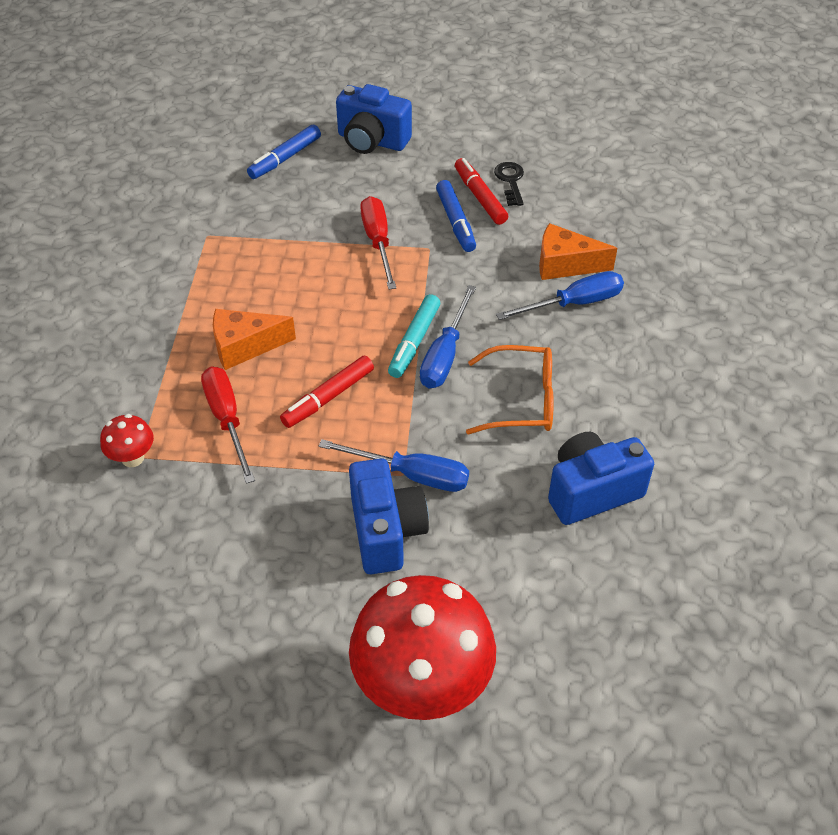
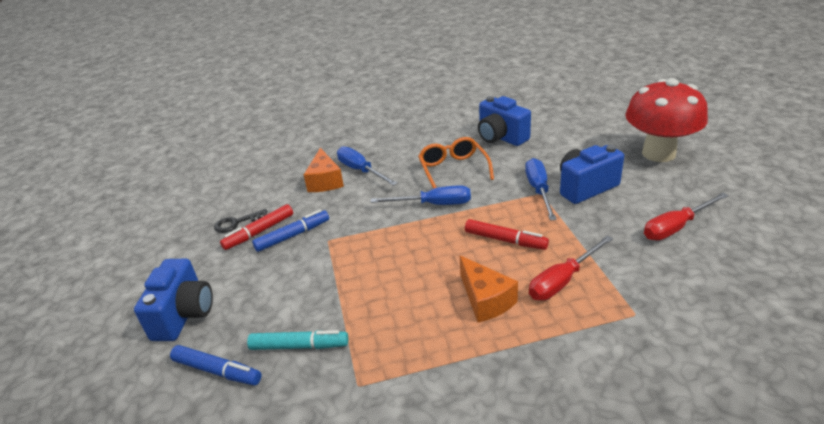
camera: 105 degrees left, 15 degrees down
(133, 458) = (640, 317): red mushroom -> none
(378, 242) = (329, 267): red screwdriver -> red screwdriver (676, 227)
(414, 341) = (429, 219): turquoise marker -> turquoise marker (299, 346)

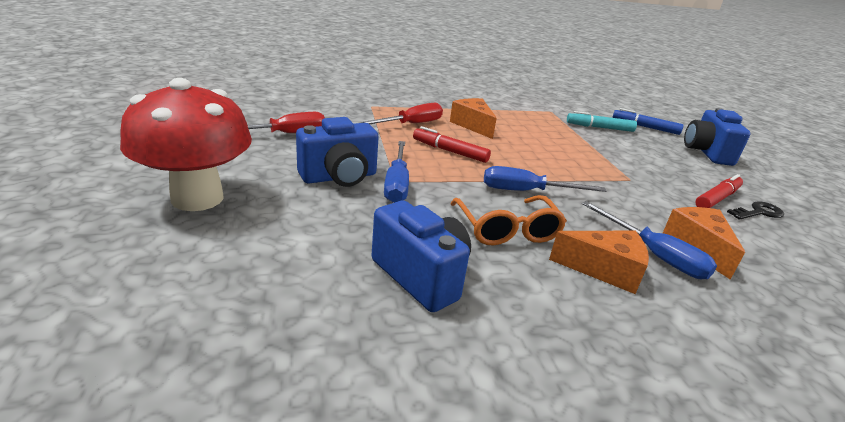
camera: 175 degrees right, 5 degrees down
(292, 236) = (673, 189): blue marker -> none
(398, 156) = (604, 270): none -> orange cheese

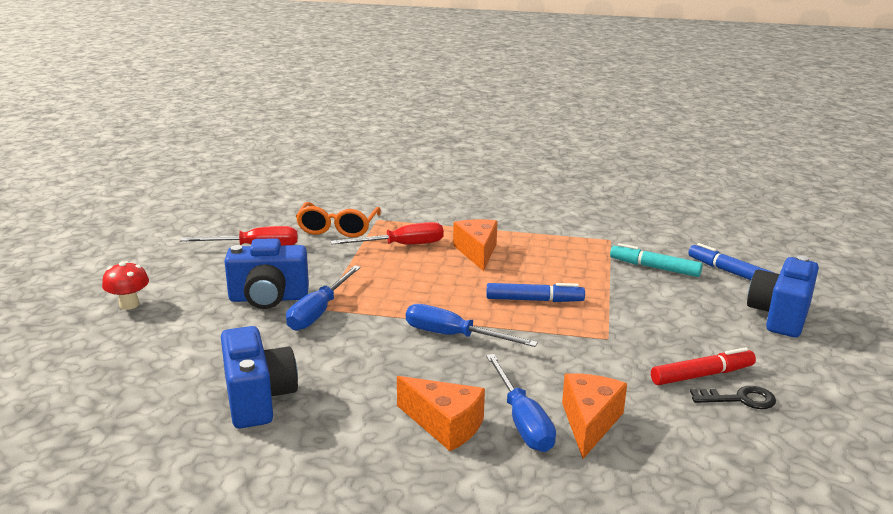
camera: 25 degrees right, 5 degrees down
(197, 198) = (129, 304): red mushroom -> red mushroom, size x0.43
(450, 151) = (414, 282): red marker -> none
(507, 230) = (385, 372): orange glasses -> orange glasses (337, 228)
(551, 157) = (534, 300): none -> blue marker

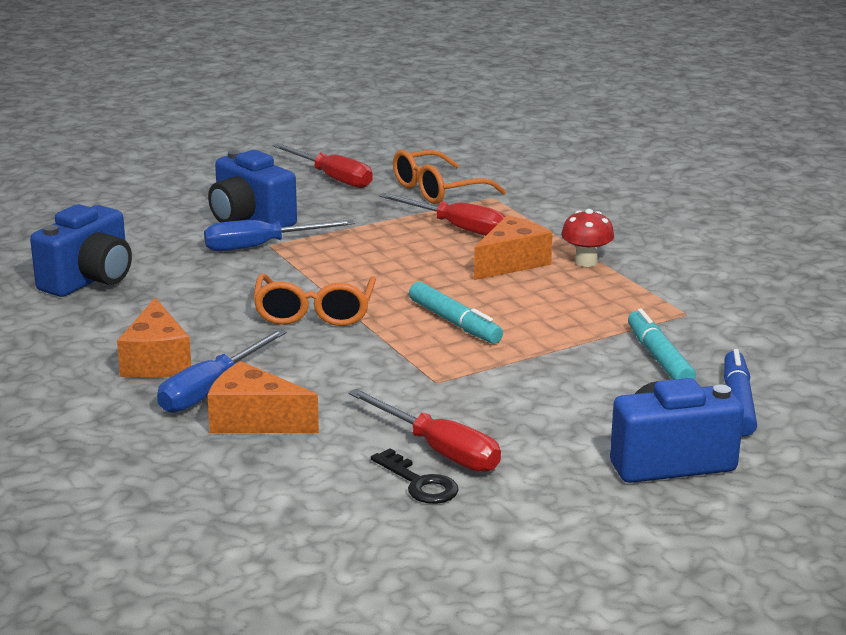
camera: 50 degrees right, 0 degrees up
(129, 304) = (154, 181): red mushroom -> red mushroom (586, 262)
(454, 336) = (314, 313): blue screwdriver -> orange glasses
(534, 300) = (454, 322): blue marker -> turquoise marker
(589, 422) = (254, 420): orange cheese -> orange cheese turned 135 degrees counterclockwise
(701, 375) = (438, 450): red marker -> red screwdriver

